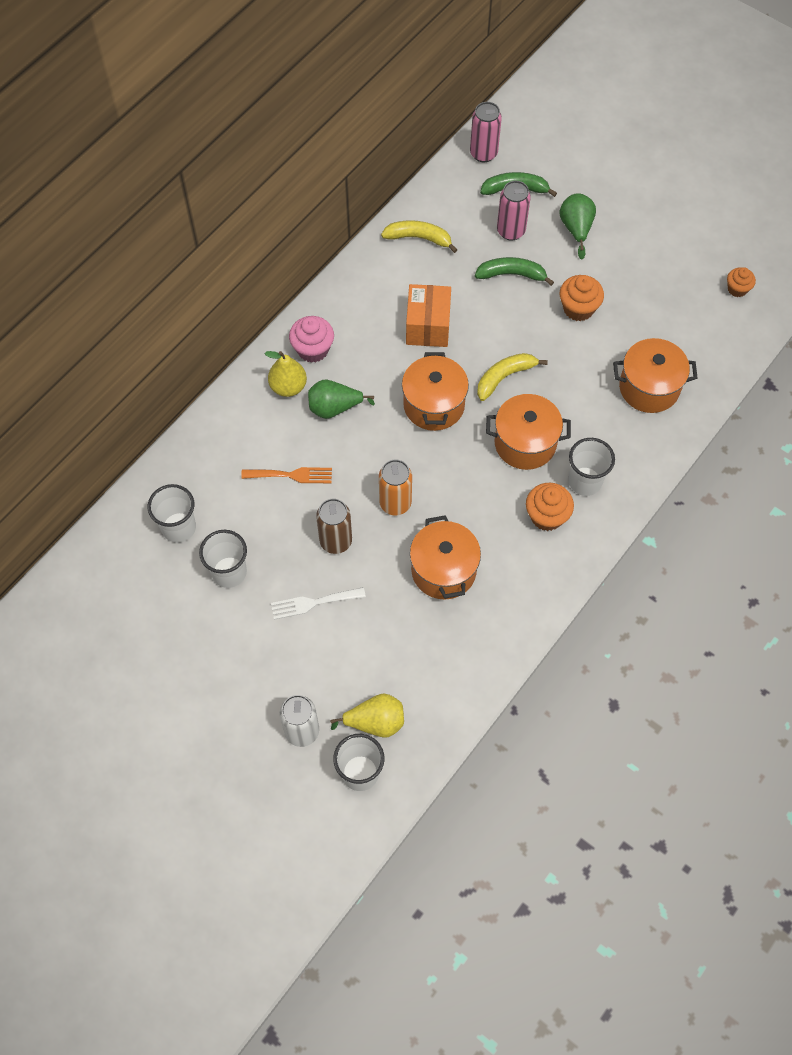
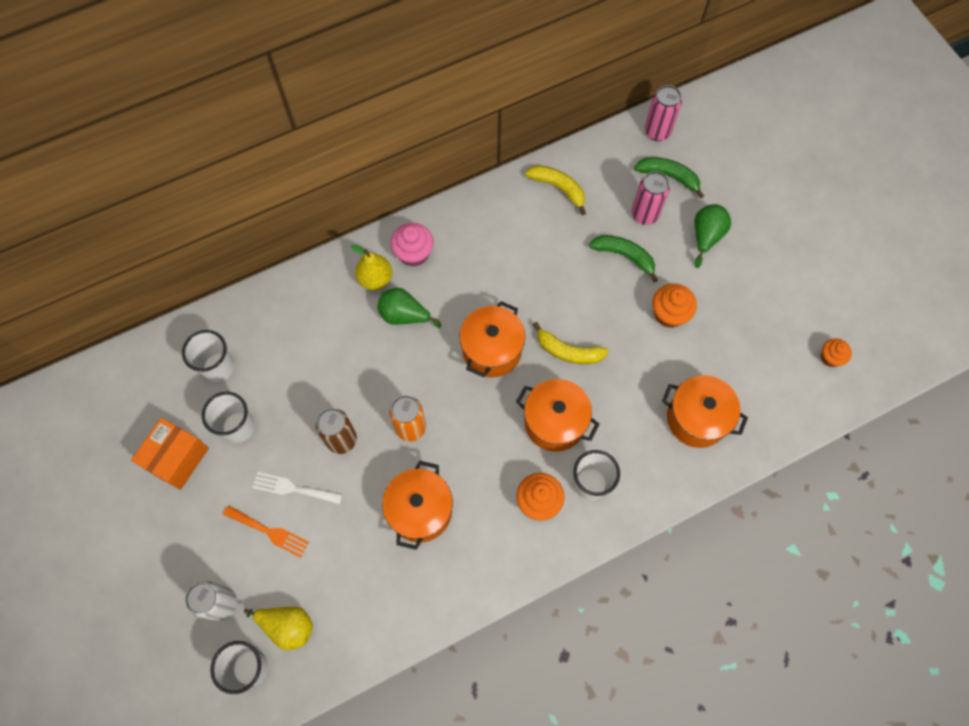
camera: 25 degrees right, 5 degrees up
(291, 475) = (336, 361): orange fork -> orange fork (269, 532)
(428, 326) = (524, 274): orange box -> orange box (177, 458)
(504, 377) = (568, 351): yellow banana -> yellow banana turned 150 degrees counterclockwise

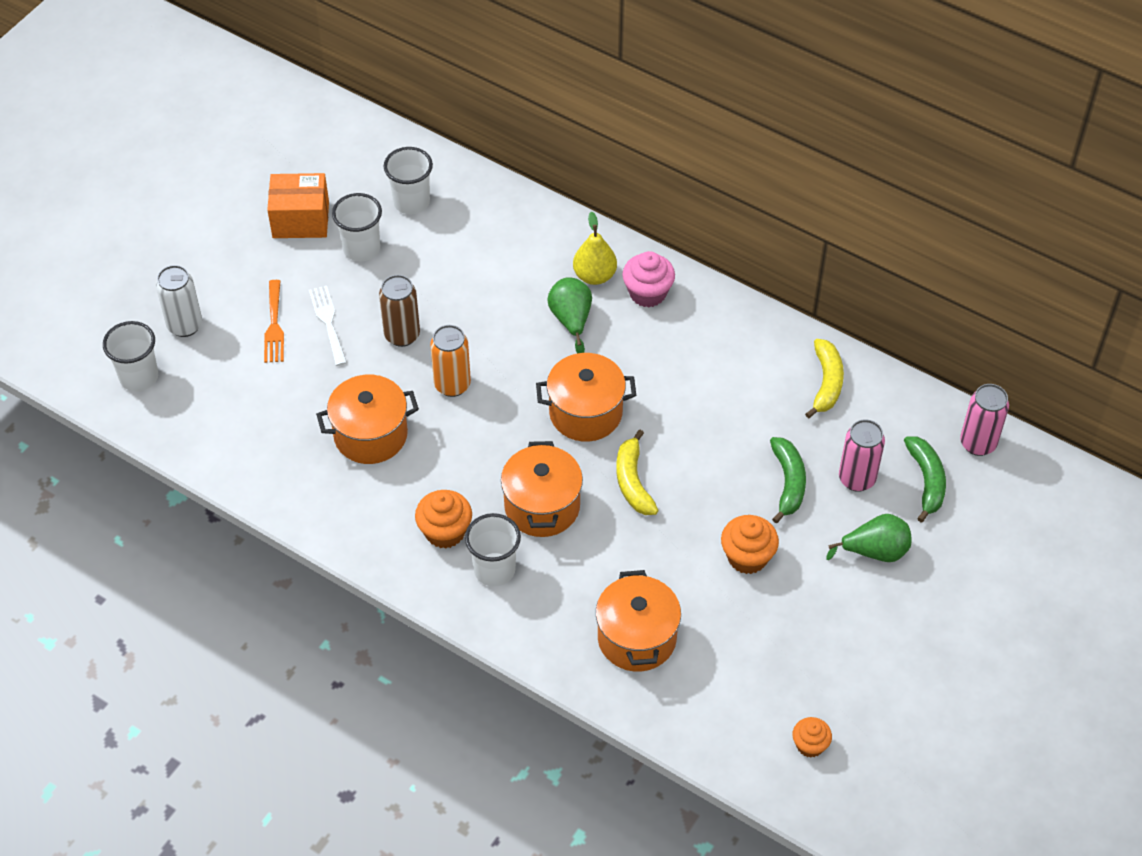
camera: 60 degrees right, 15 degrees down
(287, 626) = (193, 386): yellow pear -> none

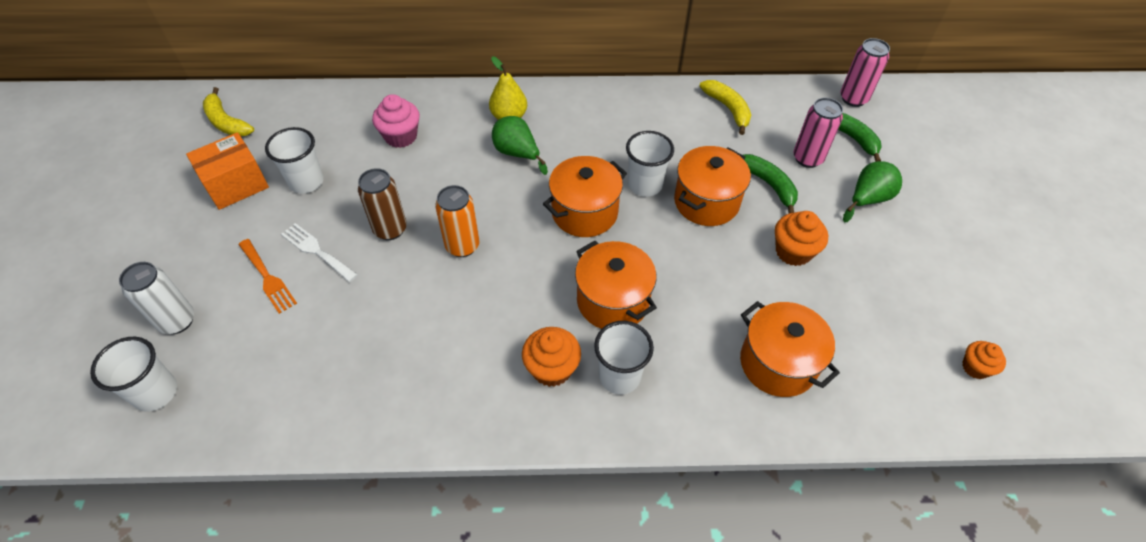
camera: 35 degrees left, 0 degrees up
(370, 435) = (423, 323): orange pot -> orange pot (706, 202)
(411, 202) = (325, 131): white cup -> white cup (645, 185)
(633, 481) = (663, 243): yellow banana -> yellow banana (226, 122)
(647, 293) = (557, 110): pink cupcake -> pink cupcake (401, 136)

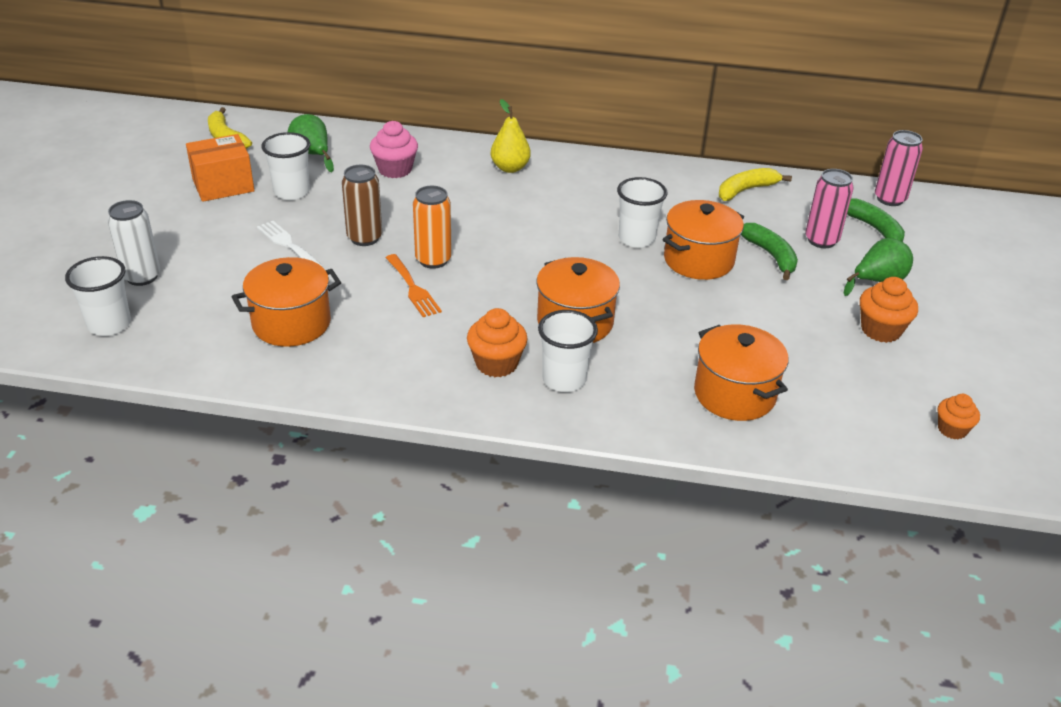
camera: 10 degrees right, 15 degrees down
(268, 278) = (235, 258): orange fork -> orange fork (413, 288)
(517, 153) = (510, 197): green pear -> green pear (312, 154)
(584, 212) = (566, 251): orange pot -> orange pot (291, 323)
(728, 109) = (746, 190): yellow banana -> yellow banana turned 105 degrees counterclockwise
(793, 251) = (780, 311): orange cupcake -> orange cupcake (881, 330)

